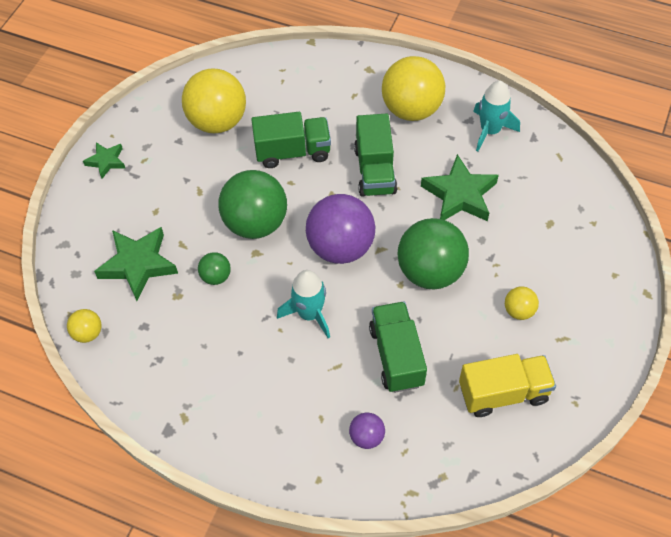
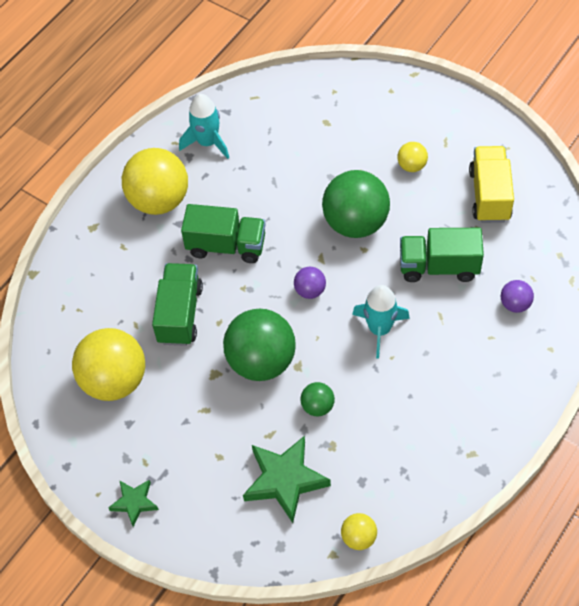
camera: 75 degrees left, 0 degrees up
(340, 247) = (310, 291): purple ball -> purple ball, size x0.47
(460, 195) = (275, 182): green star -> none

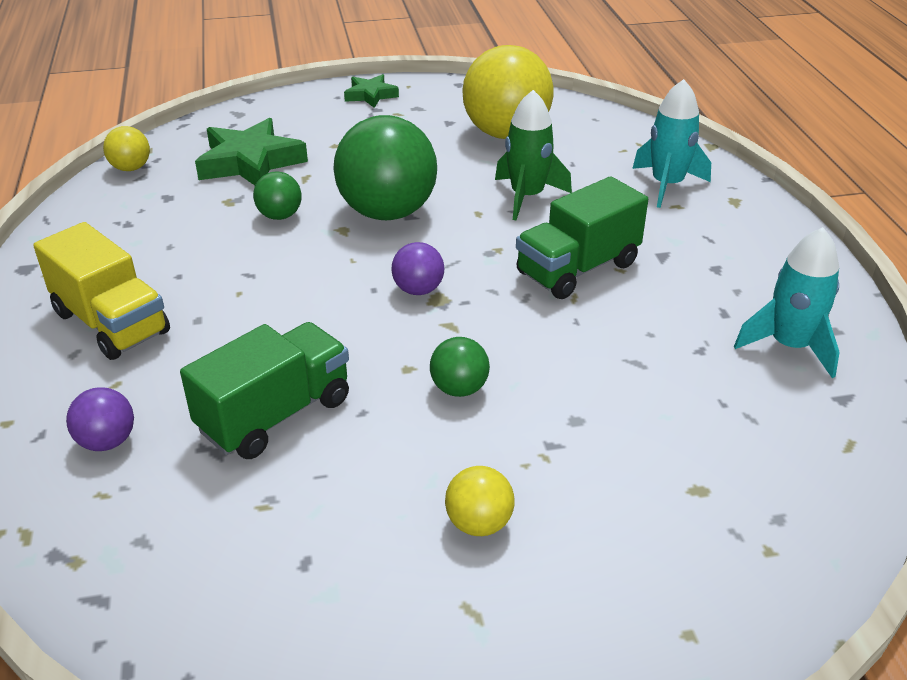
camera: 130 degrees right, 20 degrees down
(159, 200) = (721, 259): yellow ball -> none
(180, 314) = (527, 196): green truck -> green rocket
(355, 223) = (459, 389): green ball -> green ball, size x0.47
(379, 329) = (284, 306): turquoise rocket -> turquoise rocket (667, 185)
(489, 195) = (292, 573): yellow truck -> yellow truck (111, 323)

